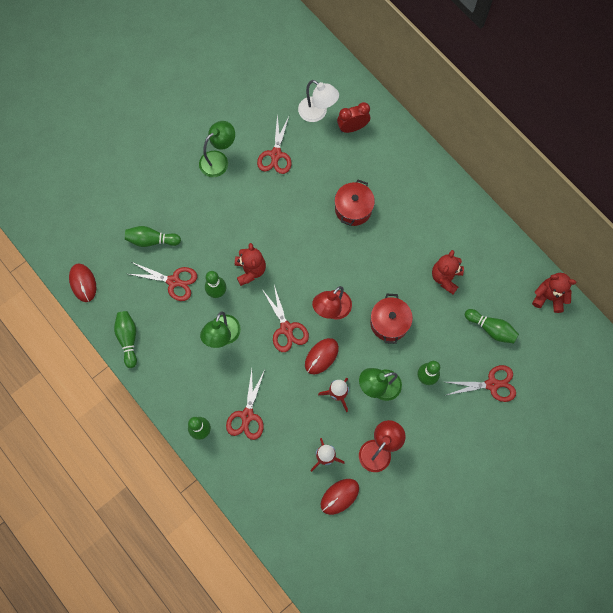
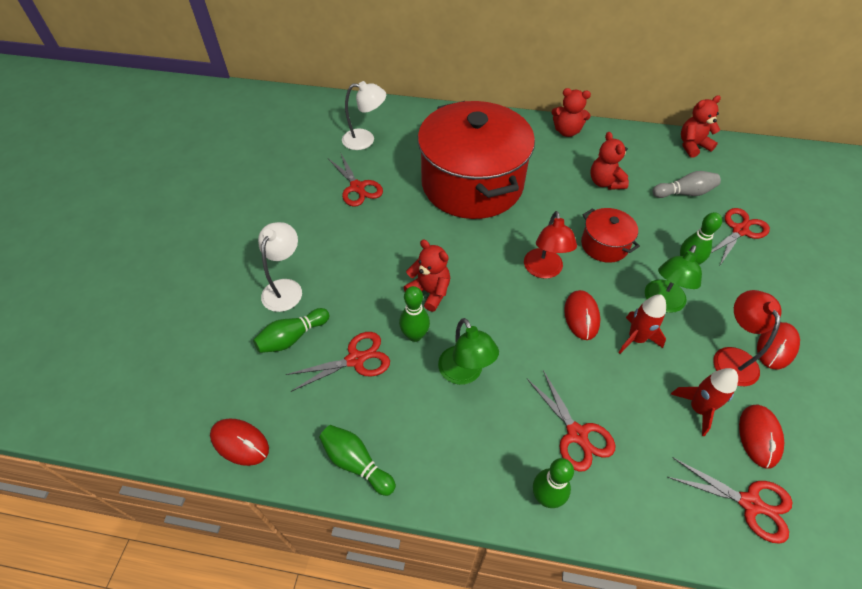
camera: 40 degrees left, 20 degrees down
(172, 202) = (285, 288): none -> white lamp
(218, 160) = (303, 223): green lamp -> none
(286, 328) = (521, 317): red scissors -> red scissors (750, 503)
(352, 128) = (407, 132): red clock -> none
(353, 209) = (472, 184): red pot -> red pot, size x2.34
(413, 466) = (776, 347): none -> red mouse
(469, 213) = (567, 131): none -> red teddy bear
(491, 329) = (684, 193): green bowling pin -> grey bowling pin

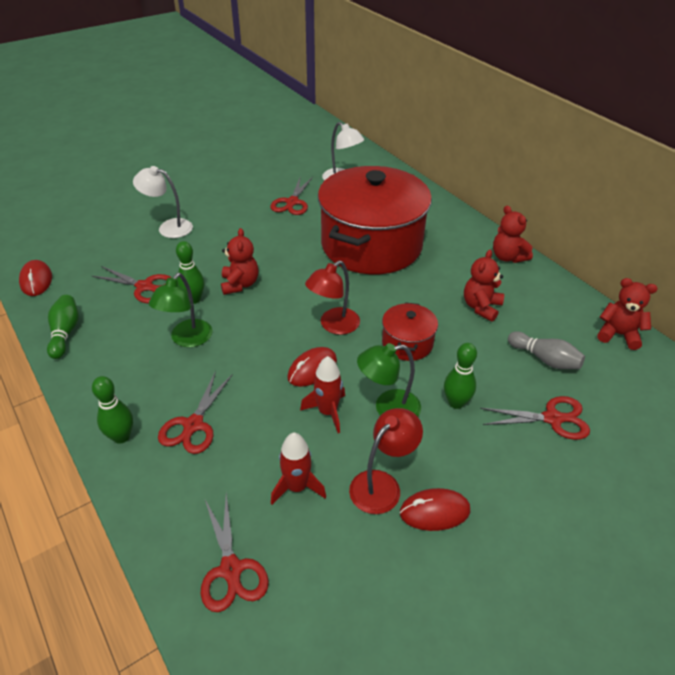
camera: 45 degrees right, 10 degrees down
(285, 288) = (168, 227): white lamp -> white lamp turned 135 degrees counterclockwise
(292, 337) = (133, 253): green bowling pin -> none
(759, 436) = (311, 544): red mouse -> none

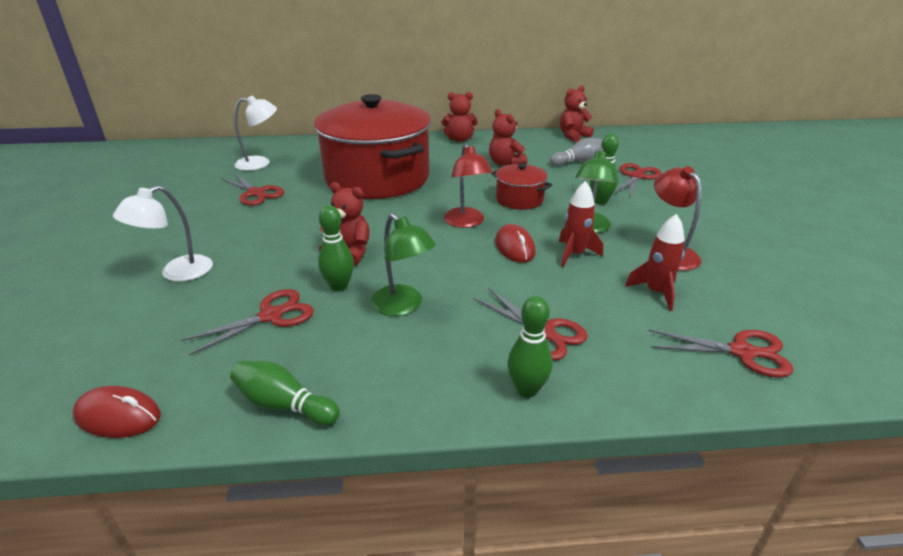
camera: 60 degrees left, 10 degrees down
(434, 512) = (705, 240): red mouse -> none

